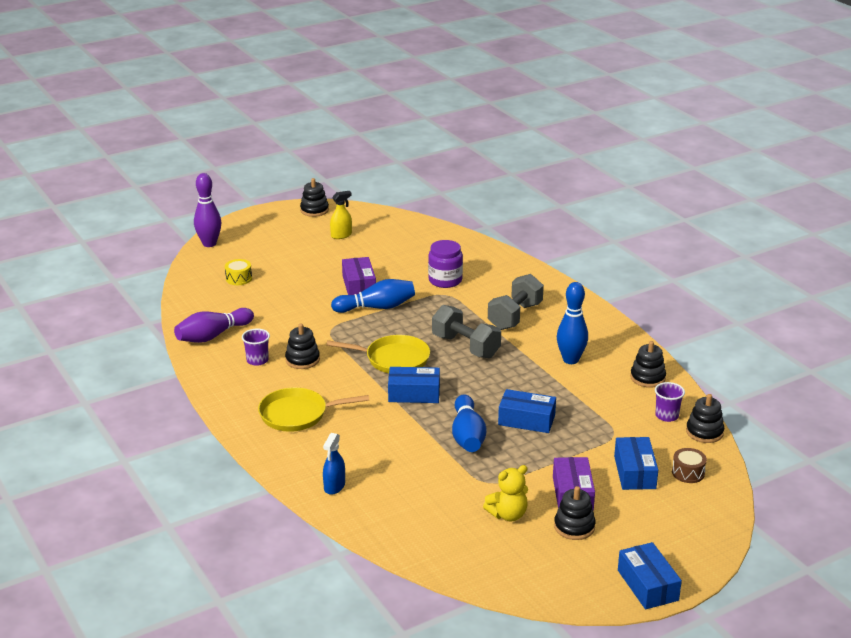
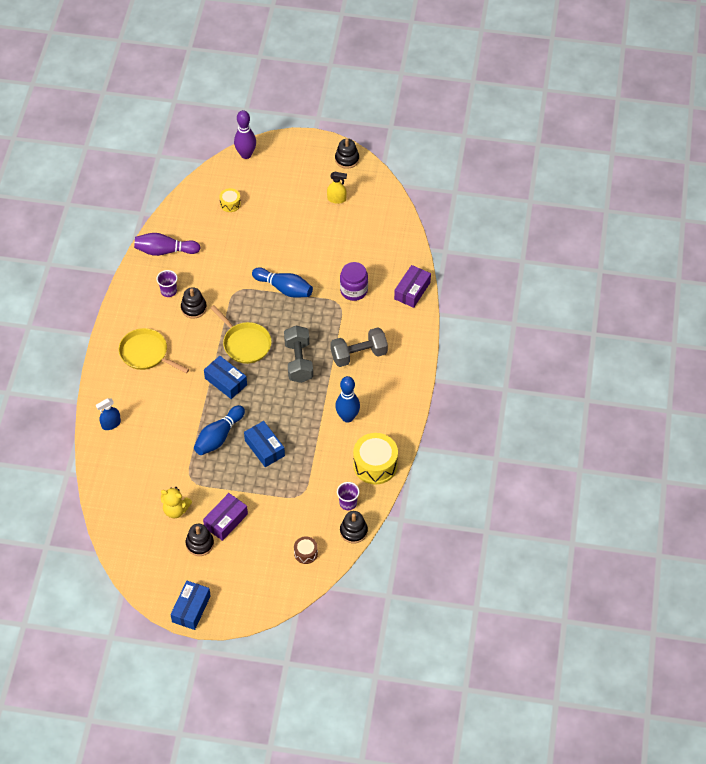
camera: 40 degrees right, 25 degrees up
(359, 285) = (295, 259): purple box -> purple box (412, 291)
(635, 472) = (277, 531): blue box -> none
(647, 378) = (375, 465): black stacking toy -> yellow drum

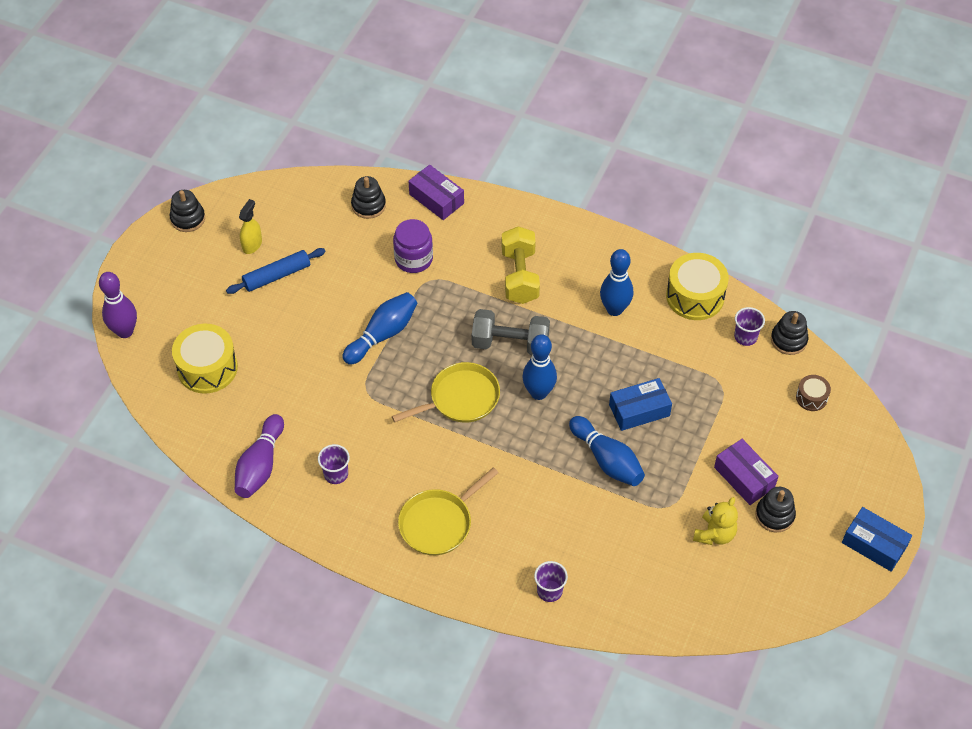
camera: 75 degrees left, 0 degrees up
(111, 424) = (549, 591): blue spray bottle -> purple cup
(193, 308) = (378, 448): black stacking toy -> black stacking toy (368, 205)
(226, 381) = (517, 434): blue box -> none
(230, 204) = (207, 368): yellow drum -> yellow drum, size x1.93
(262, 386) = (538, 393): none -> blue bowling pin
(315, 219) = (277, 276): none -> blue rolling pin
(359, 355) = (519, 276): grey dumbbell -> yellow dumbbell

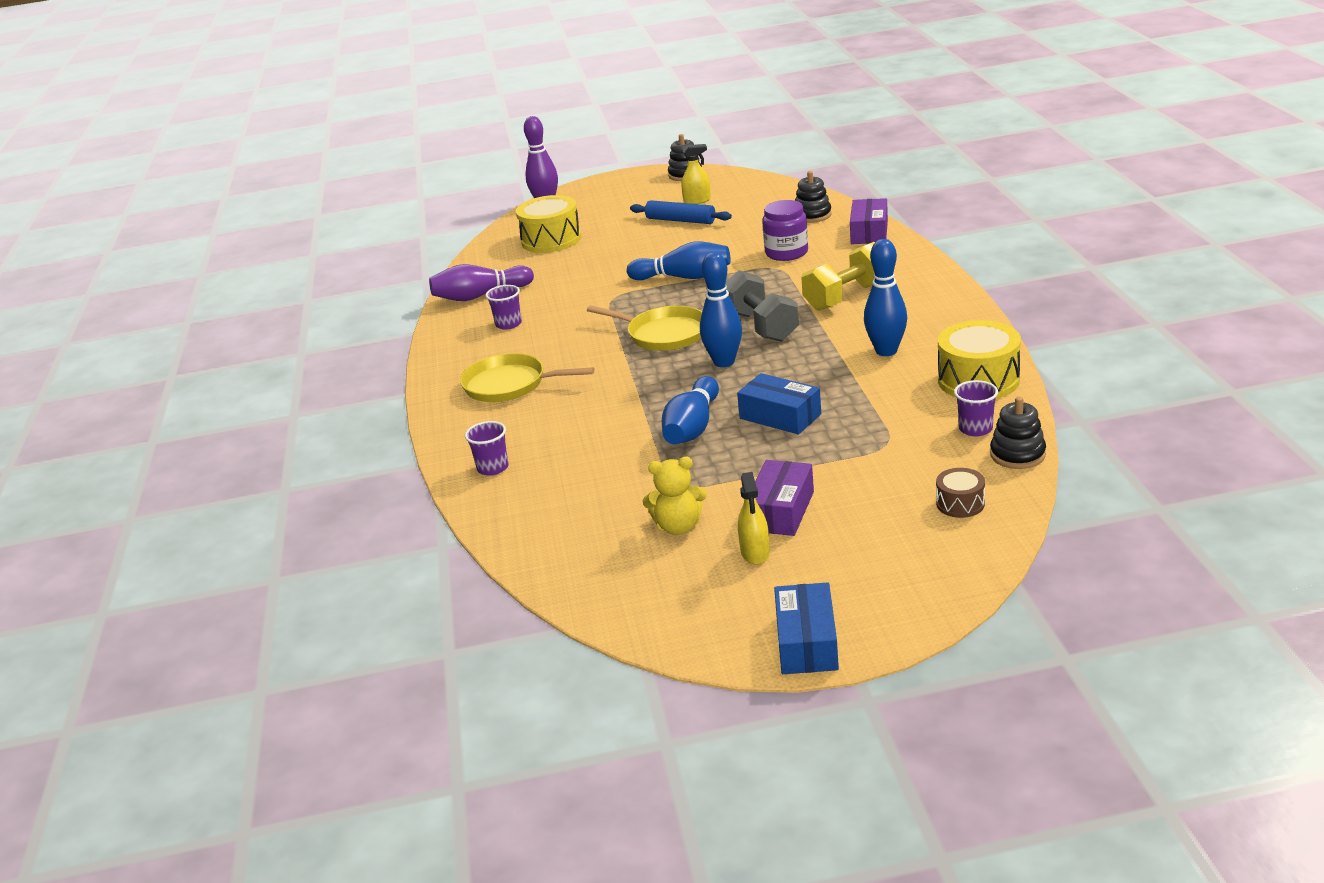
camera: 60 degrees right, 25 degrees down
(774, 515) = (755, 553): black stacking toy -> yellow spray bottle

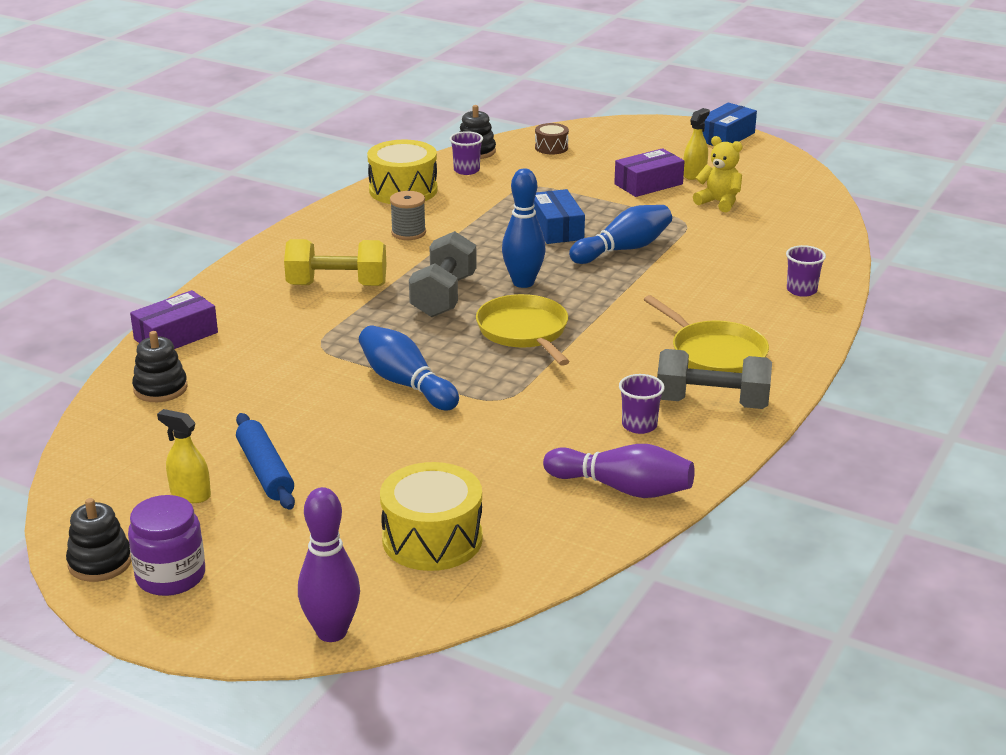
camera: 145 degrees left, 0 degrees up
(476, 355) = (711, 403): none -> grey dumbbell
(786, 253) = (278, 356): purple jar -> purple jar (170, 576)
(886, 351) = (408, 233): blue bowling pin -> grey spool

